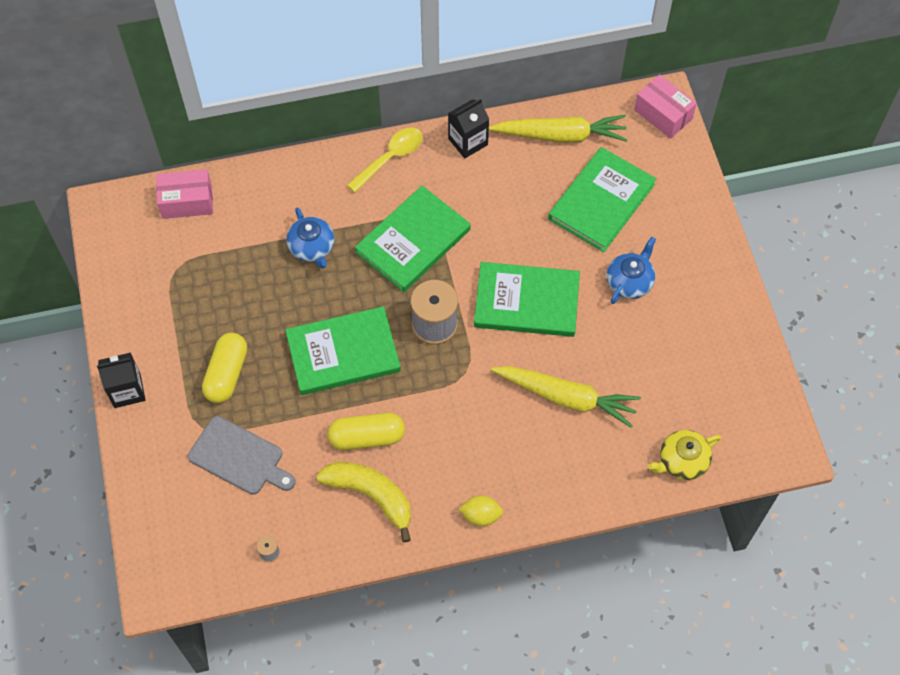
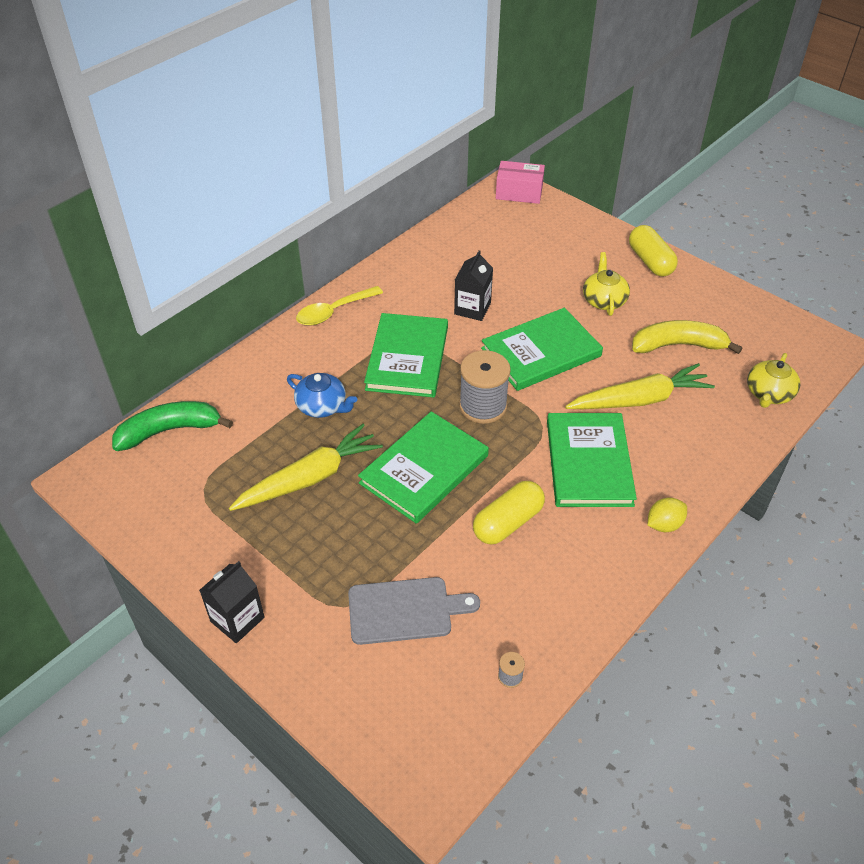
camera: 35 degrees left, 15 degrees down
(187, 201) = (170, 431): pink box -> green banana
(227, 374) = (329, 546): yellow capsule -> yellow capsule (650, 261)
(371, 495) = (557, 567): yellow banana -> yellow banana (678, 345)
(390, 158) = (333, 312): yellow spoon -> yellow spoon turned 135 degrees counterclockwise
(468, 142) = (388, 273): black carton -> black carton (472, 308)
(561, 135) = (457, 237): yellow carrot -> yellow carrot (310, 478)
(601, 202) = (530, 262): green book -> green book (589, 462)
(629, 281) = (604, 300): blue teapot -> yellow teapot

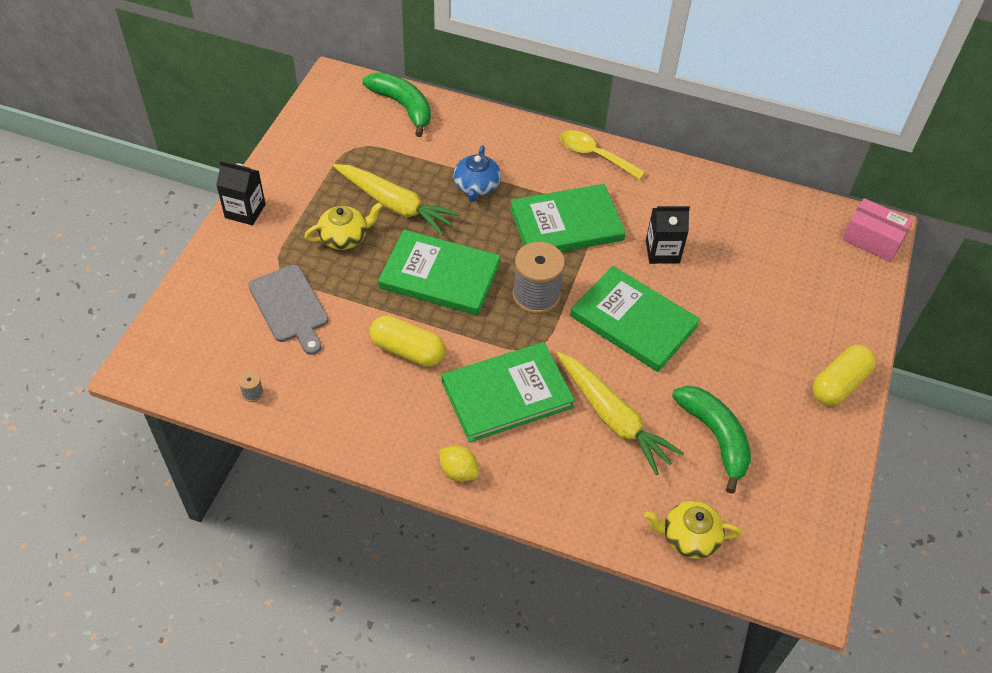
camera: 65 degrees right, 5 degrees up
(519, 192) = (872, 239): pink box -> pink box turned 45 degrees counterclockwise
(604, 300) = (745, 355): yellow teapot -> yellow teapot (344, 237)
(678, 345) = (715, 437): yellow banana -> green banana

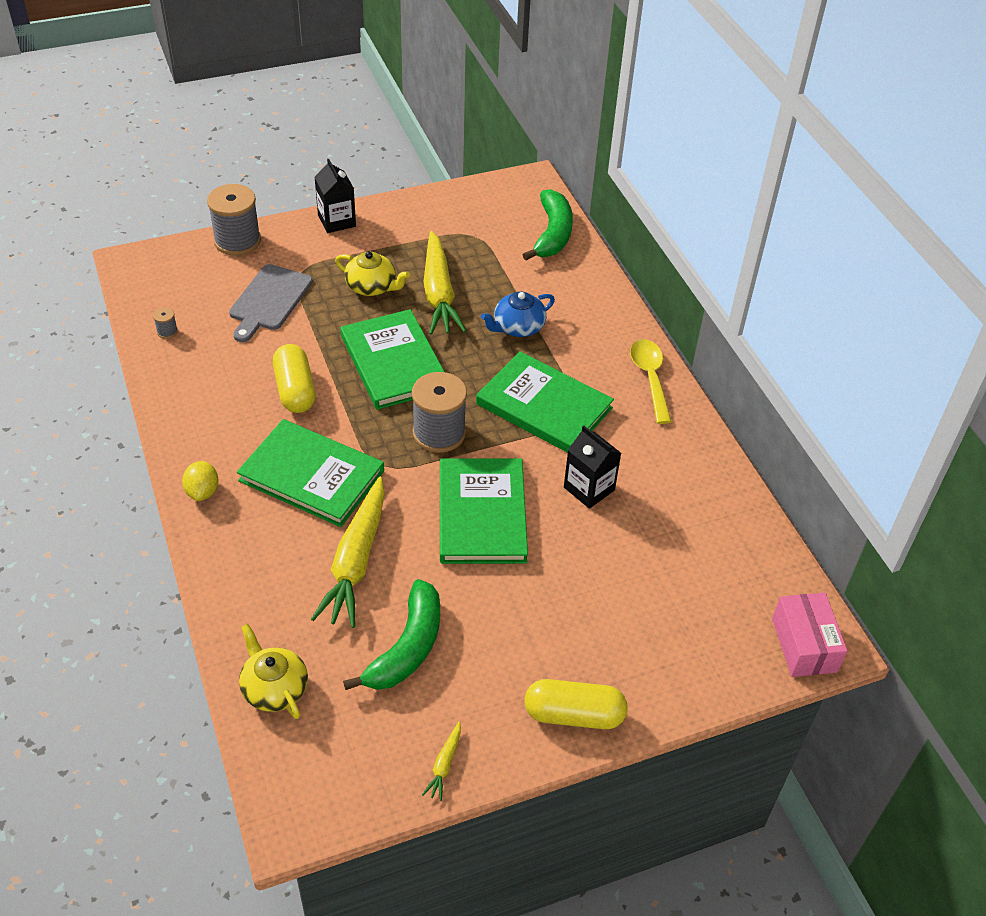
camera: 50 degrees right, 5 degrees down
(195, 284) = (237, 241): none -> grey spool
(827, 478) = (444, 765): none -> yellow carrot

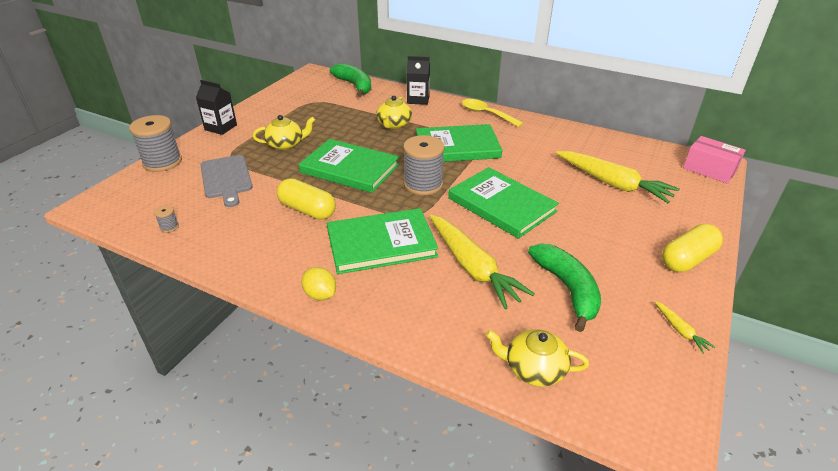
camera: 40 degrees left, 10 degrees down
(439, 293) = (330, 130): yellow carrot -> yellow carrot (612, 183)
(518, 327) = (394, 124): blue teapot -> yellow teapot
(589, 489) = (531, 166): black carton -> black carton (418, 99)

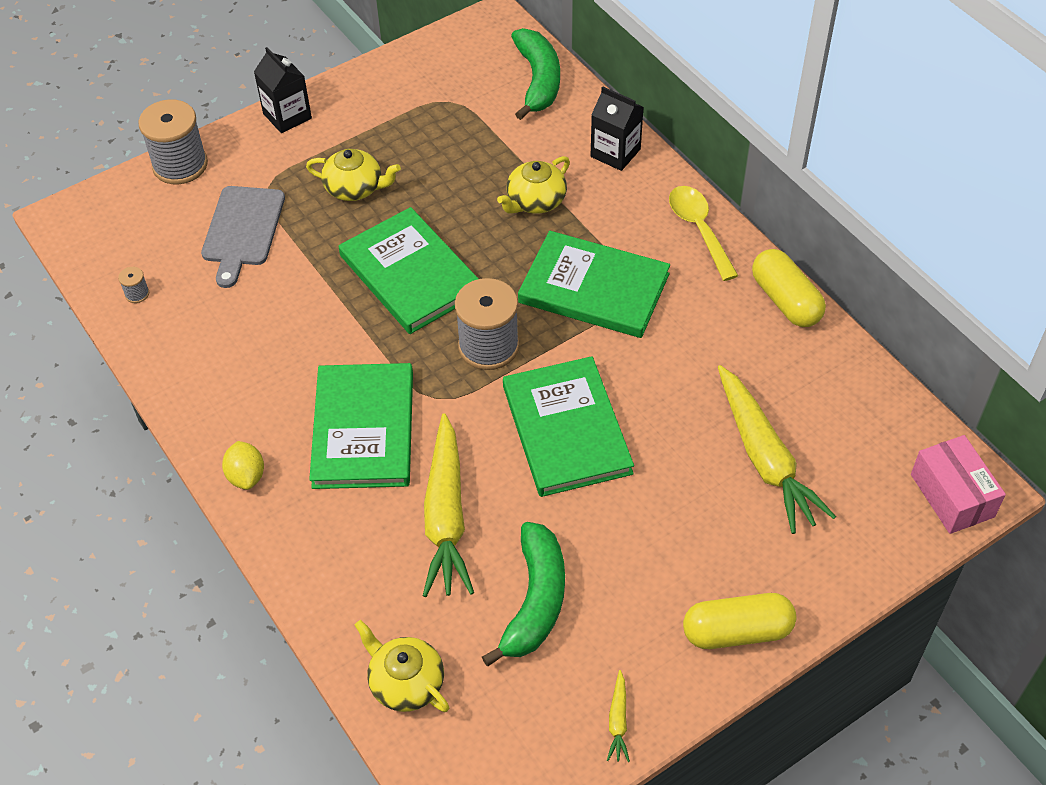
camera: 30 degrees right, 15 degrees up
(307, 210) = (310, 332): yellow capsule -> yellow capsule (785, 300)
(381, 244) = (363, 429): green book -> green book turned 75 degrees clockwise

